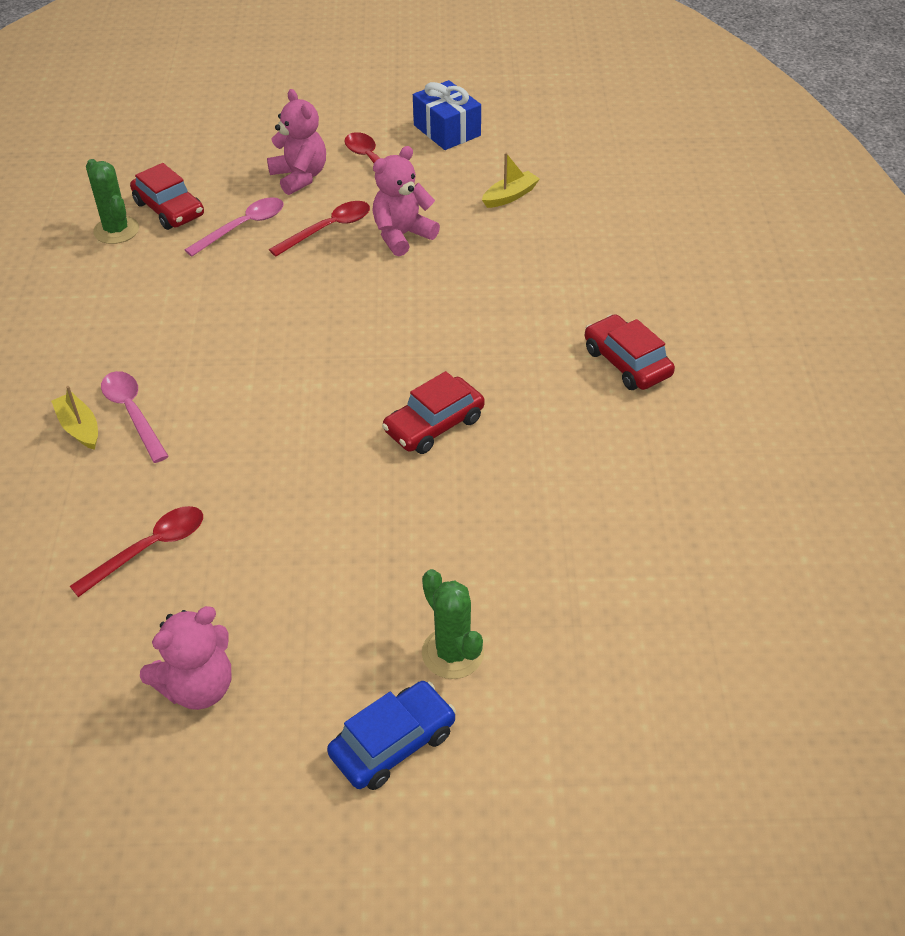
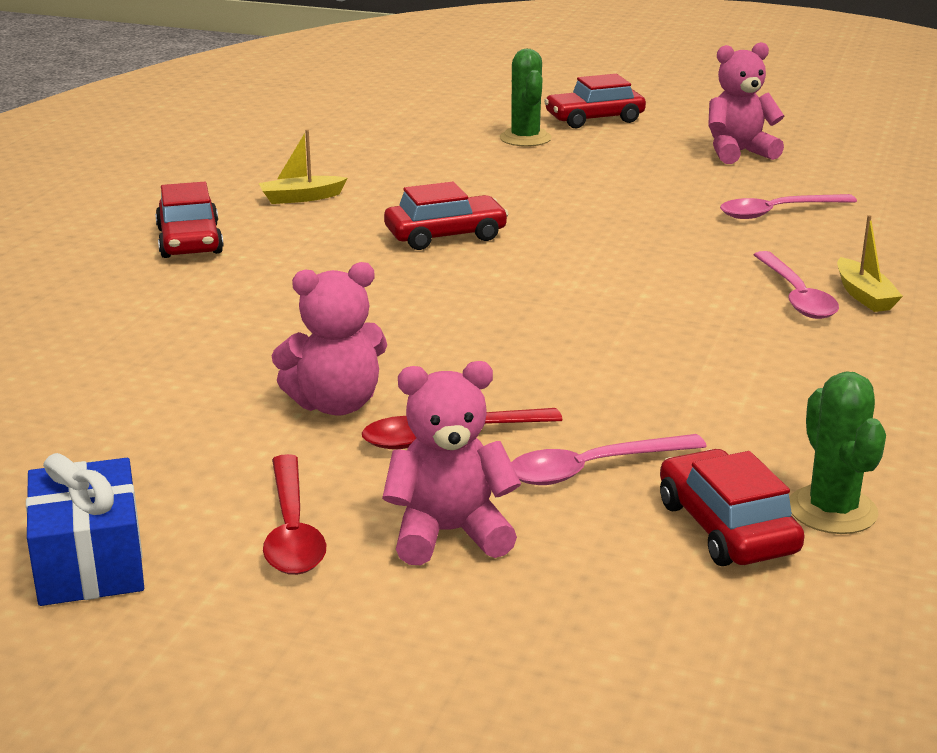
camera: 160 degrees left, 20 degrees down
(149, 549) = (777, 212): red spoon -> pink spoon
(300, 177) = (449, 533): pink teddy bear -> pink teddy bear turned 90 degrees clockwise
(393, 743) = (594, 119): blue car -> red car
(510, 196) = (113, 423): yellow boat -> yellow boat (301, 198)

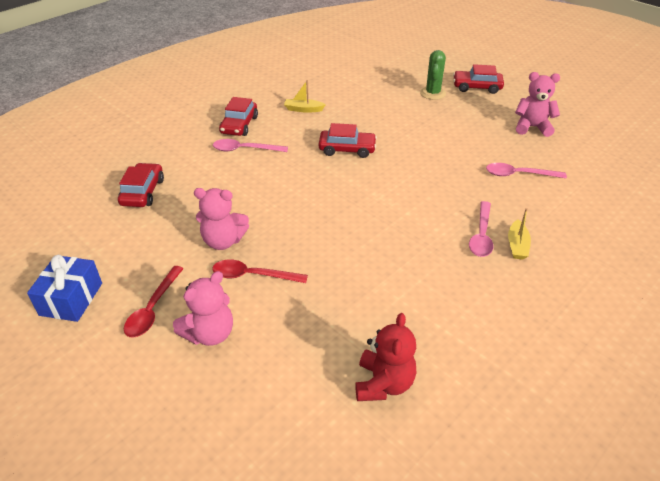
camera: 25 degrees right, 15 degrees up
(449, 533) = (210, 334): pink teddy bear -> pink teddy bear turned 120 degrees clockwise
(593, 469) = (297, 317): pink spoon -> pink spoon (245, 149)
(726, 527) = (327, 375): red car -> red car (142, 192)
(832, 510) = (383, 383): green cactus -> red teddy bear

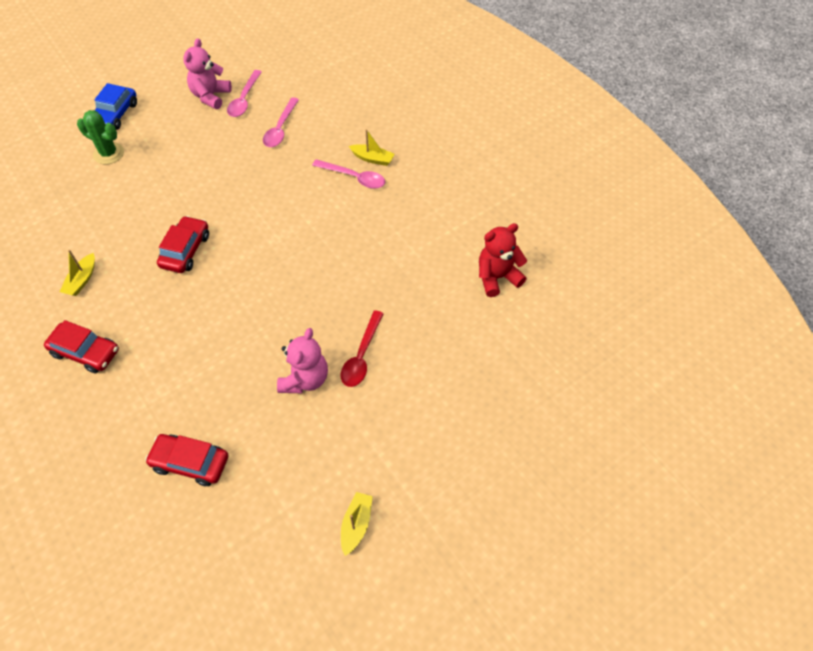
camera: 80 degrees left, 15 degrees up
(71, 299) = (356, 525): blue gift -> yellow boat
(153, 308) = (386, 444): red spoon -> none
(210, 334) = (427, 395): pink teddy bear -> none
(245, 149) = (144, 349): pink spoon -> pink spoon (244, 99)
(383, 383) = (497, 277): red teddy bear -> red teddy bear turned 45 degrees counterclockwise
(477, 87) = (115, 114): red car -> blue car

